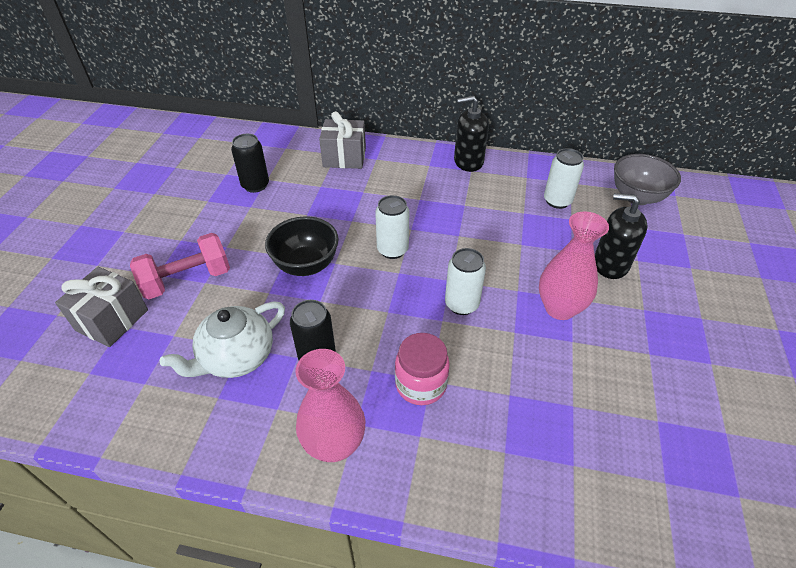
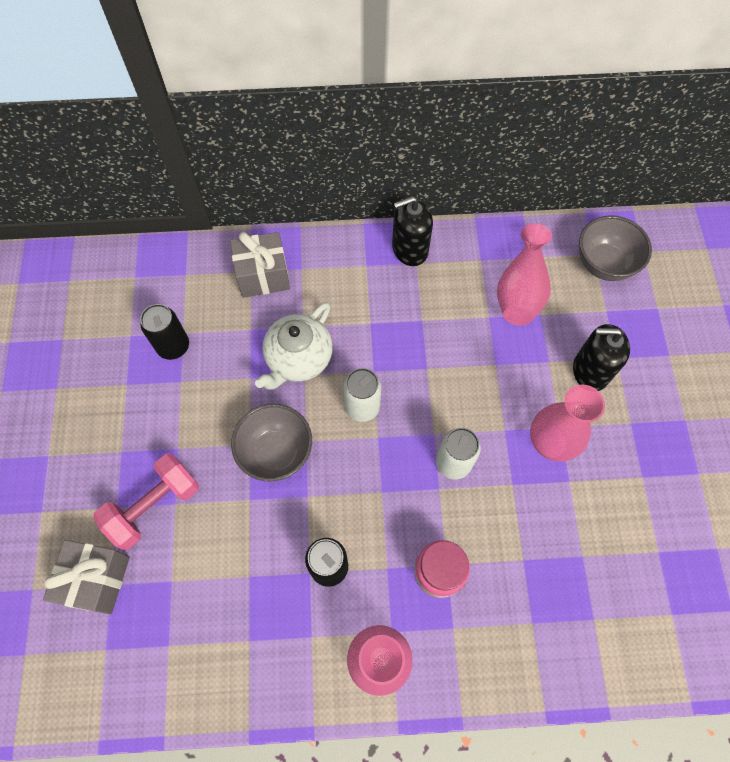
camera: 15 degrees left, 20 degrees up
(236, 357) = (248, 590): white teapot -> white teapot (298, 359)
(306, 265) = (276, 452): black bowl -> grey bowl
(557, 201) = (521, 290): white can -> pink vase

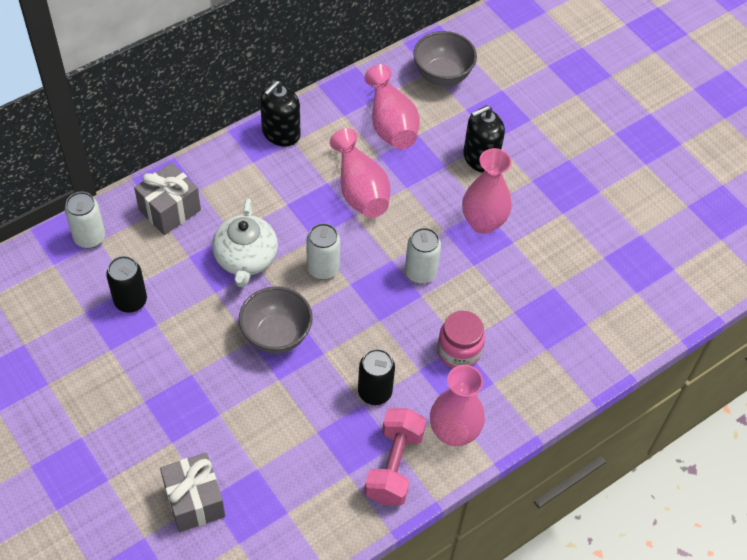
camera: 35 degrees left, 10 degrees down
(154, 506) = (203, 424): pink dumbbell -> pink dumbbell (394, 465)
(179, 267) = (89, 237): none -> white can
(448, 344) = (360, 189): none -> pink vase

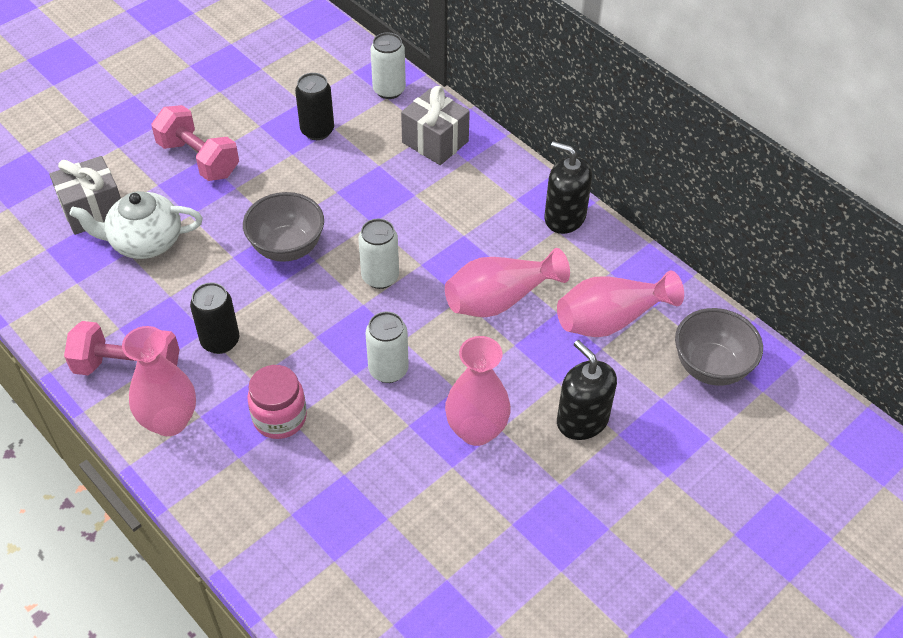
camera: 85 degrees right, 5 degrees down
(144, 404) = (199, 159): none -> pink dumbbell
(246, 259) = (382, 210): white teapot -> white teapot (145, 242)

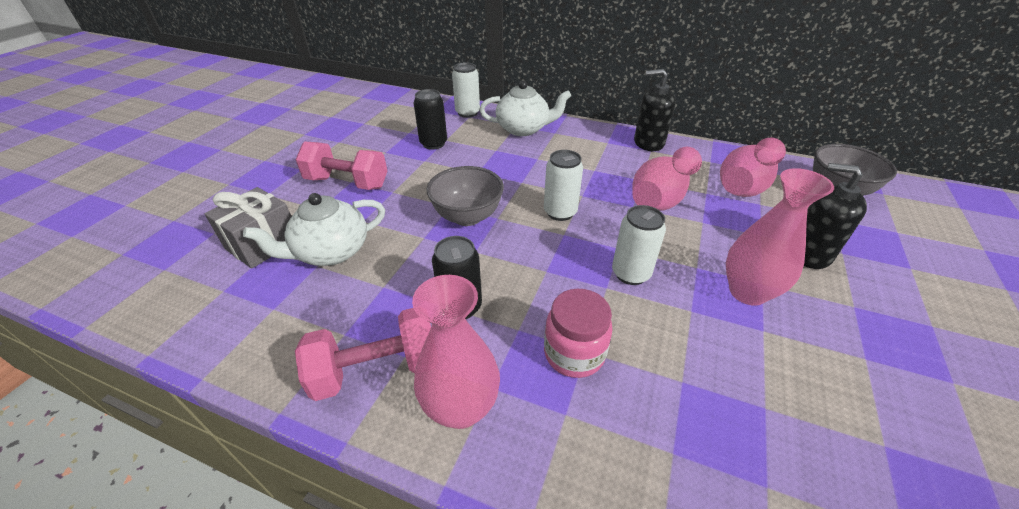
camera: 25 degrees left, 10 degrees down
(435, 142) = (523, 129): grey gift -> white teapot

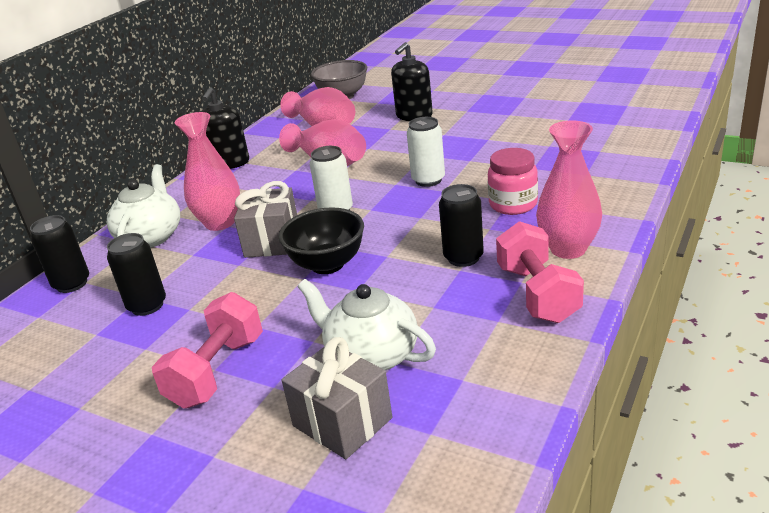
camera: 80 degrees left, 10 degrees down
(331, 252) = (370, 355): white teapot -> white teapot turned 150 degrees clockwise
(467, 113) = (72, 284): white can -> black can
(467, 217) = (327, 264): grey bowl -> black bowl
(509, 183) = (272, 241): none -> grey gift
(747, 292) = (452, 140): pink vase -> pink vase (220, 223)

